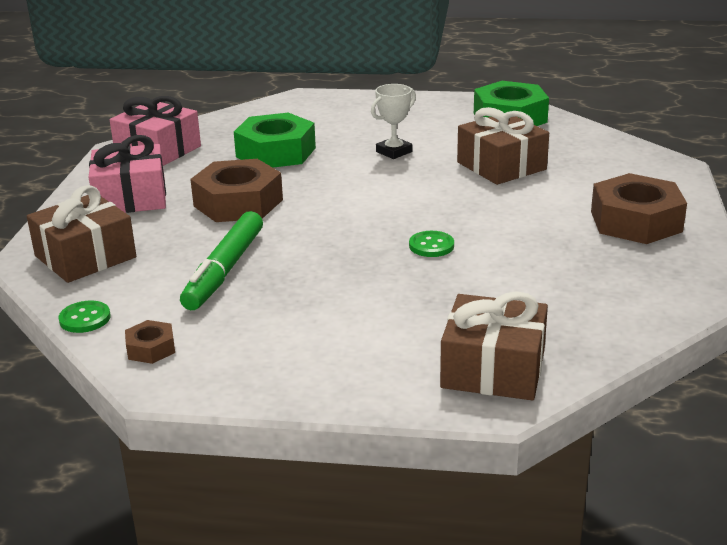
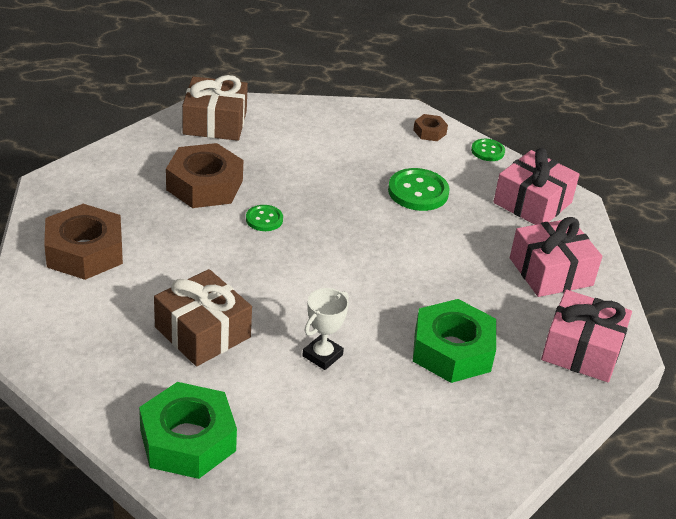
camera: 165 degrees right, 10 degrees up
(85, 257) = (532, 203): brown gift -> pink gift
(224, 270) = (418, 192): green marker -> green button
(238, 203) = (448, 267): brown nut -> brown nut (204, 185)

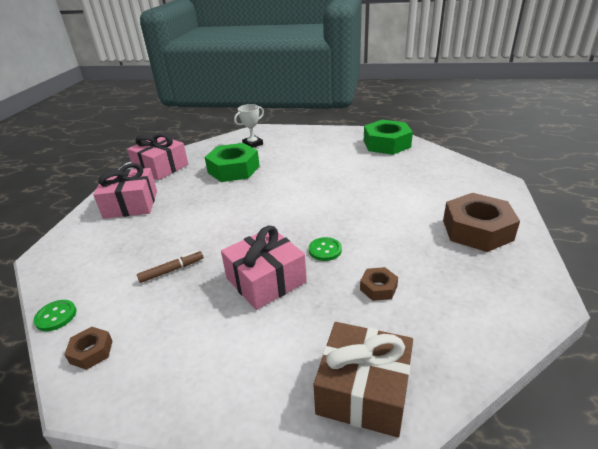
camera: 160 degrees left, 5 degrees down
(202, 332) = (379, 181): brown gift -> none
(204, 185) = (378, 288): brown nut -> brown nut, size x0.47
(322, 355) = (309, 169): white trophy -> white trophy (253, 144)
(418, 192) = (172, 270): green button -> brown marker
(532, 203) = (81, 255): pink gift -> pink gift (266, 280)

